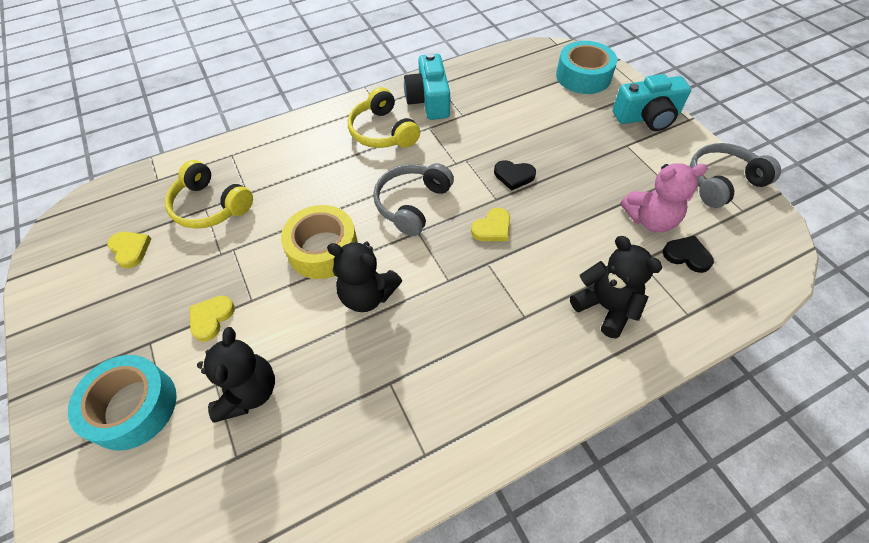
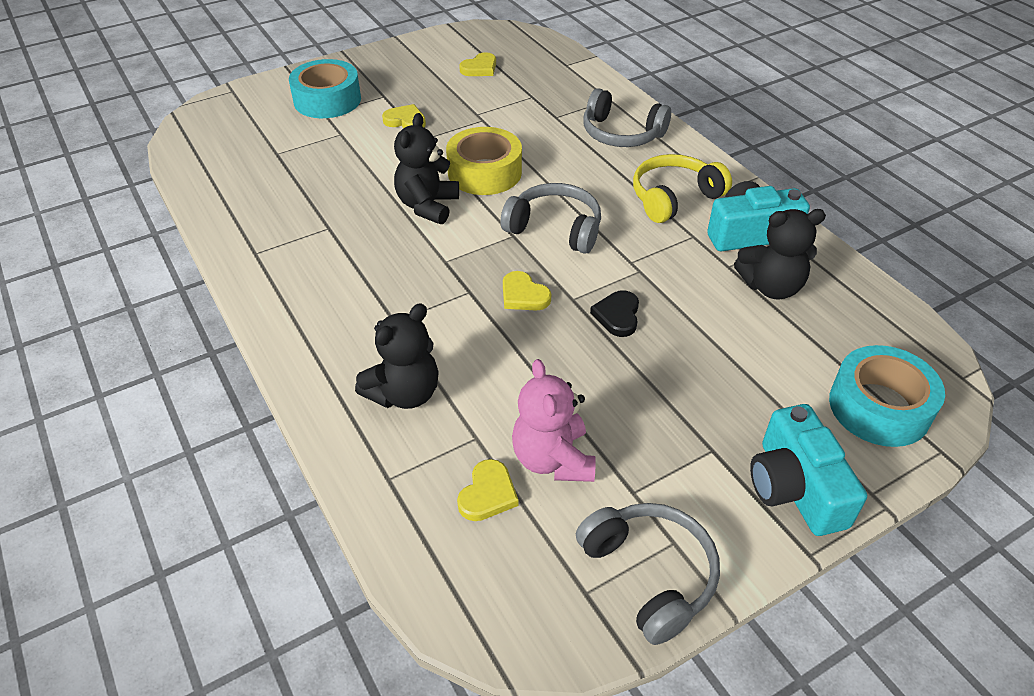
camera: 85 degrees right, 10 degrees down
(210, 206) = (535, 99): yellow headphones -> none
(248, 392) = (331, 151): black teddy bear -> black teddy bear (771, 287)
(289, 152) = (621, 134): none -> grey headphones
(687, 255) = (488, 494): black heart -> yellow heart

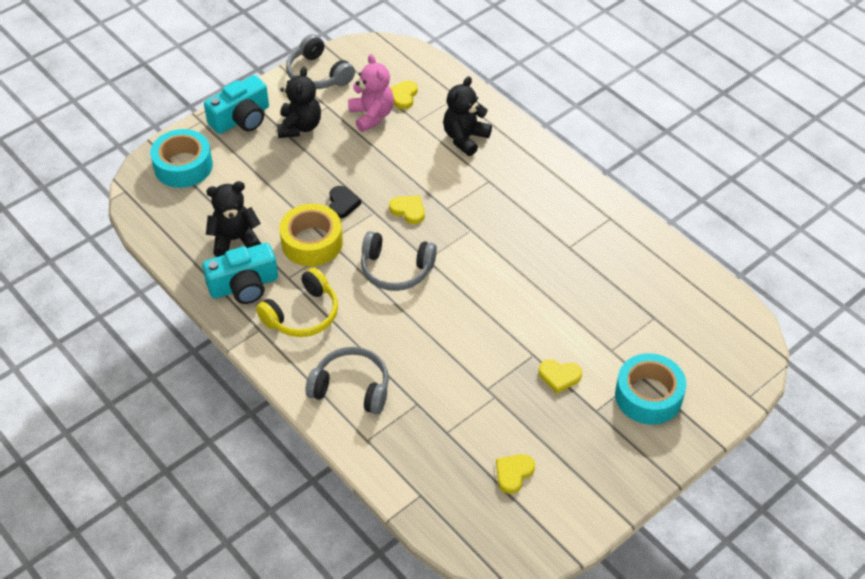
camera: 170 degrees right, 5 degrees up
(427, 206) = (501, 278): black teddy bear -> black teddy bear (299, 127)
(484, 172) = (466, 320): yellow tape -> yellow tape (312, 242)
(795, 487) = (241, 118): turquoise camera -> turquoise camera turned 75 degrees clockwise

